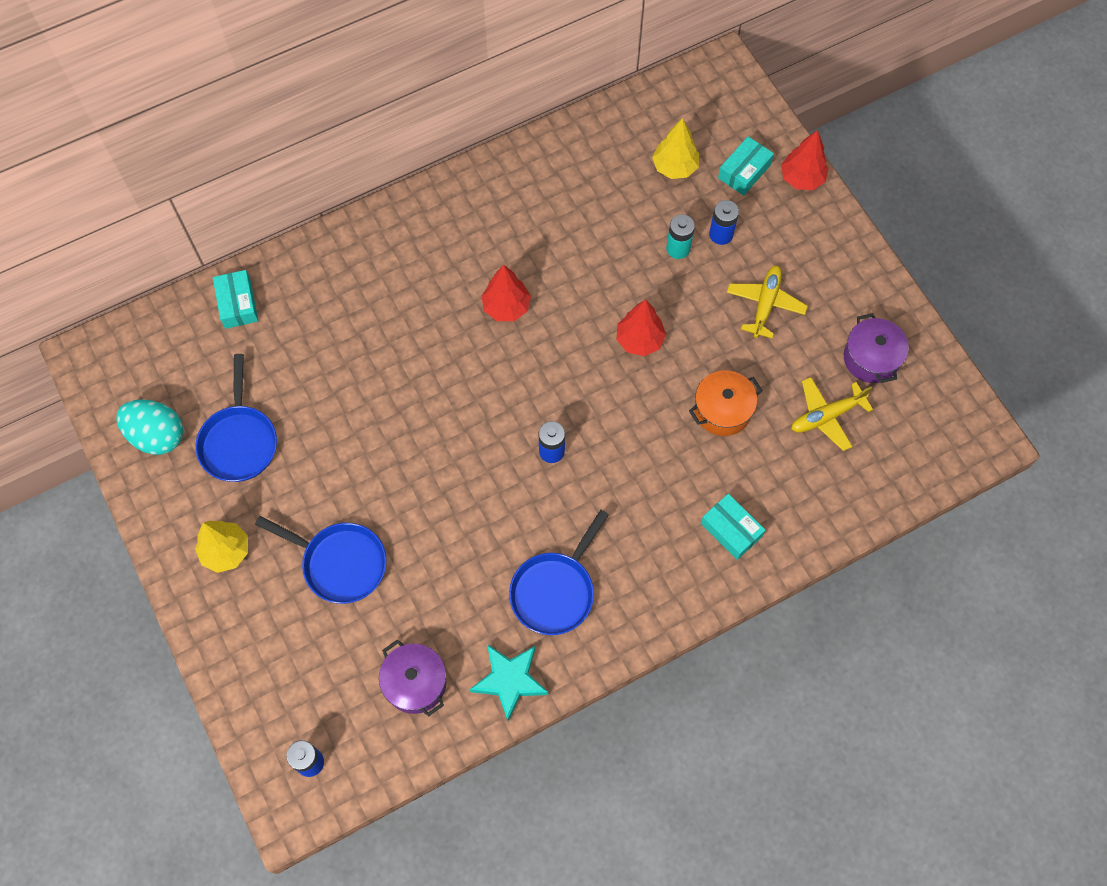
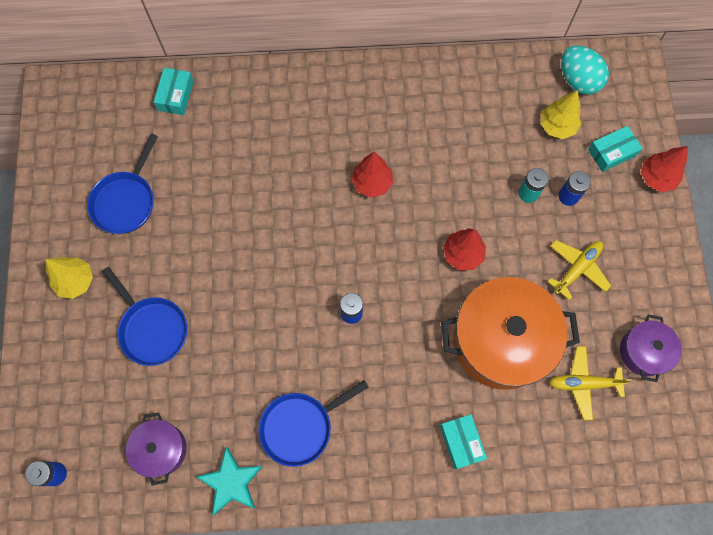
camera: 25 degrees right, 5 degrees up
(157, 436) = (71, 171): turquoise egg -> turquoise egg (578, 80)
(722, 410) = (501, 340): orange pot -> orange pot, size x1.98

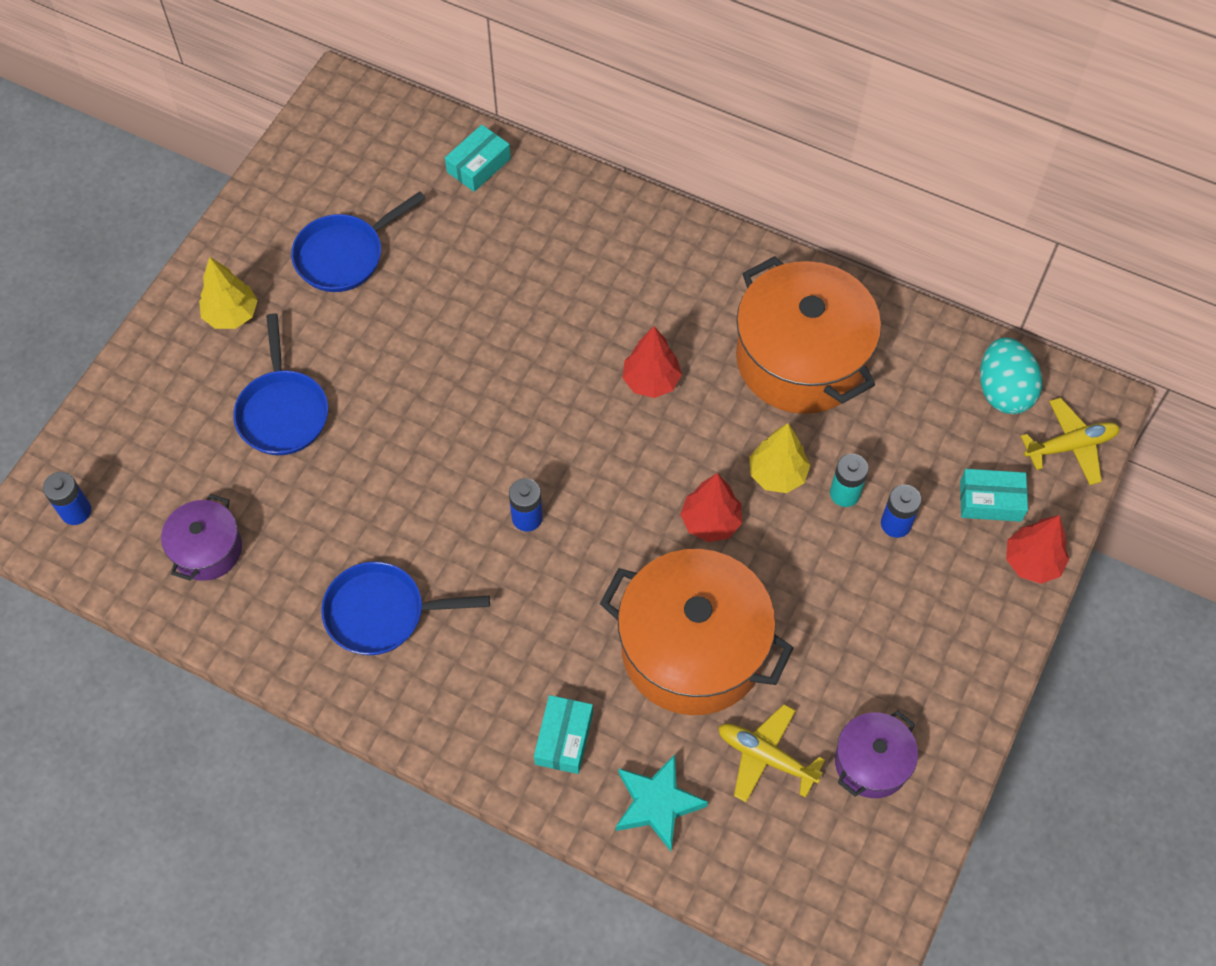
camera: 30 degrees right, 10 degrees down
(231, 482) = (262, 630): turquoise star -> turquoise star (657, 804)
(452, 121) = (801, 359): none -> orange pot
(557, 126) = (937, 432): yellow tree -> yellow tree (777, 474)
(577, 268) = (849, 616): yellow plane -> yellow plane (1070, 446)

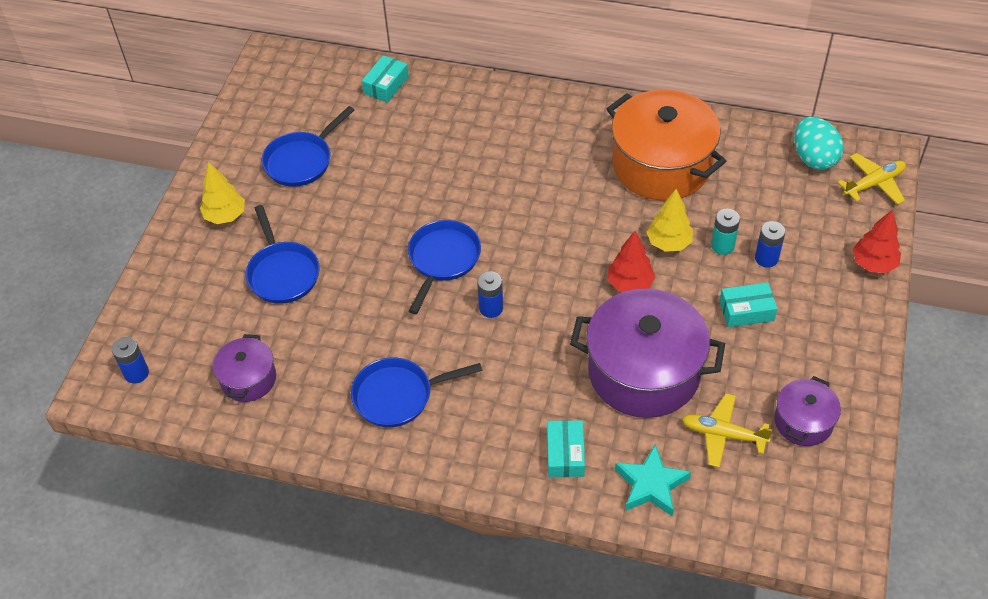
camera: 10 degrees left, 10 degrees down
(485, 436) = (443, 260): none -> blue pan
(651, 381) = (556, 200): red tree -> none
(692, 649) = (644, 372): orange pot -> purple pot
(990, 501) = (829, 230): turquoise box -> turquoise box (746, 311)

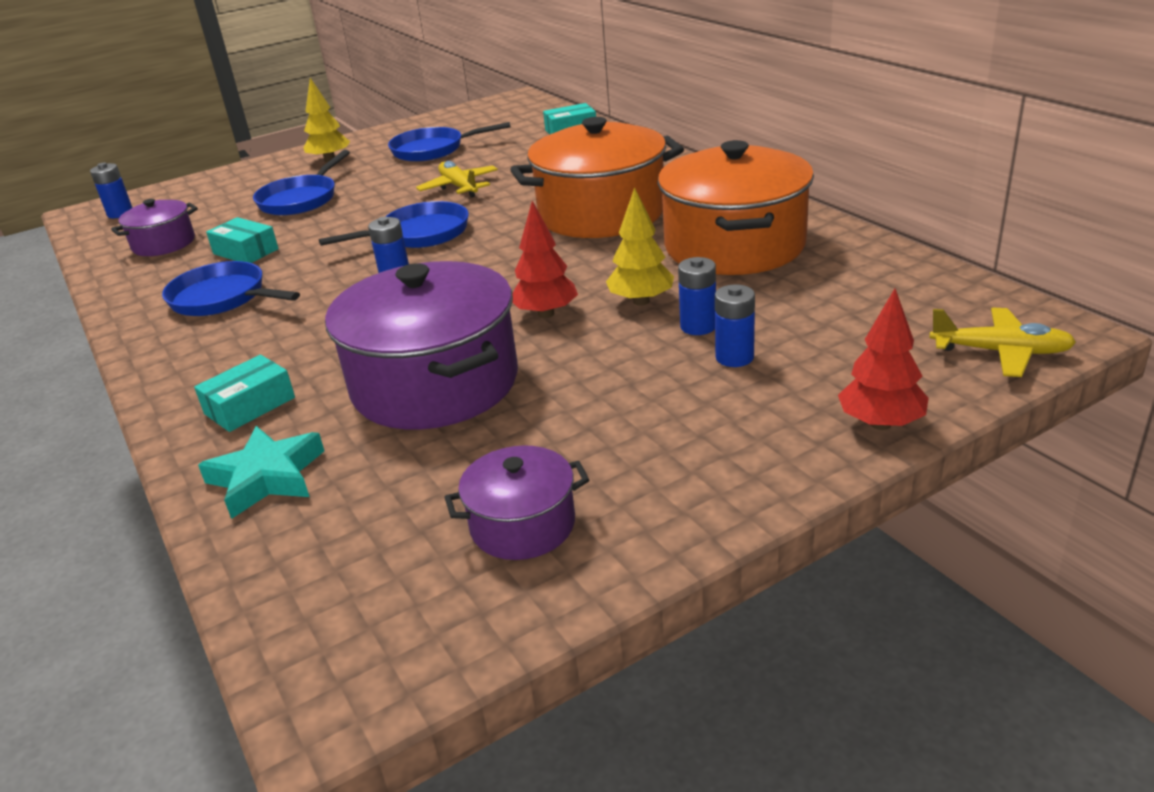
camera: 45 degrees right, 20 degrees down
(541, 174) = (601, 214): none -> orange pot
(722, 246) = (698, 326): turquoise battery -> blue battery
(723, 434) = (413, 480): yellow plane -> yellow plane (459, 187)
(746, 311) = (633, 389): turquoise box -> turquoise box (246, 251)
(814, 158) = (941, 301): turquoise egg -> none

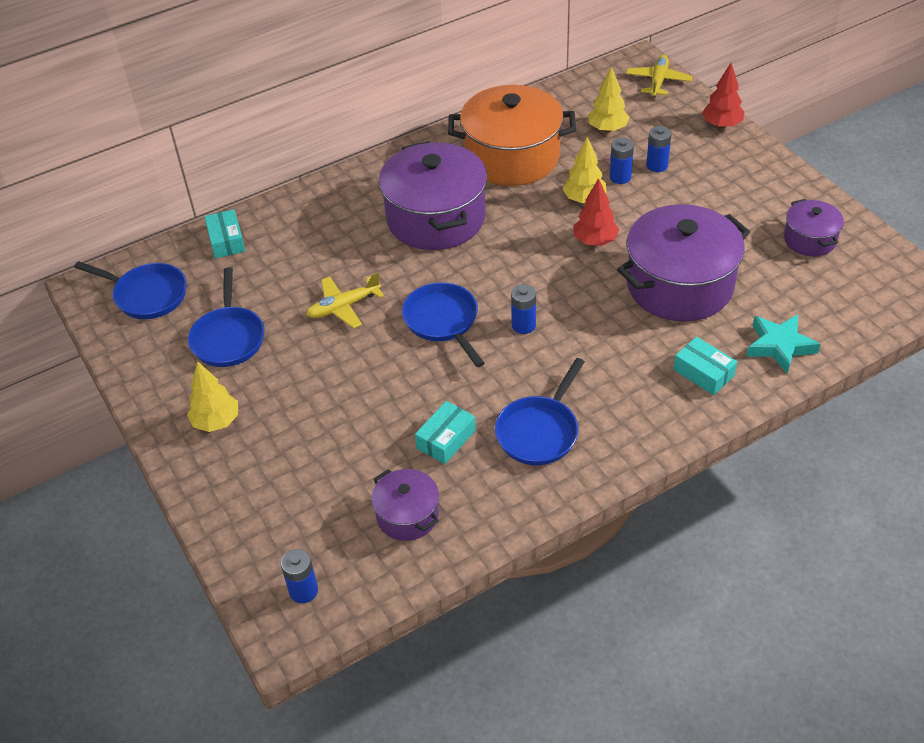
camera: 90 degrees left, 15 degrees up
(301, 199) = (327, 424): blue pan -> blue pan (147, 295)
(601, 214) = (436, 218): orange pot -> purple pot
(827, 310) = (607, 129): none -> yellow tree

